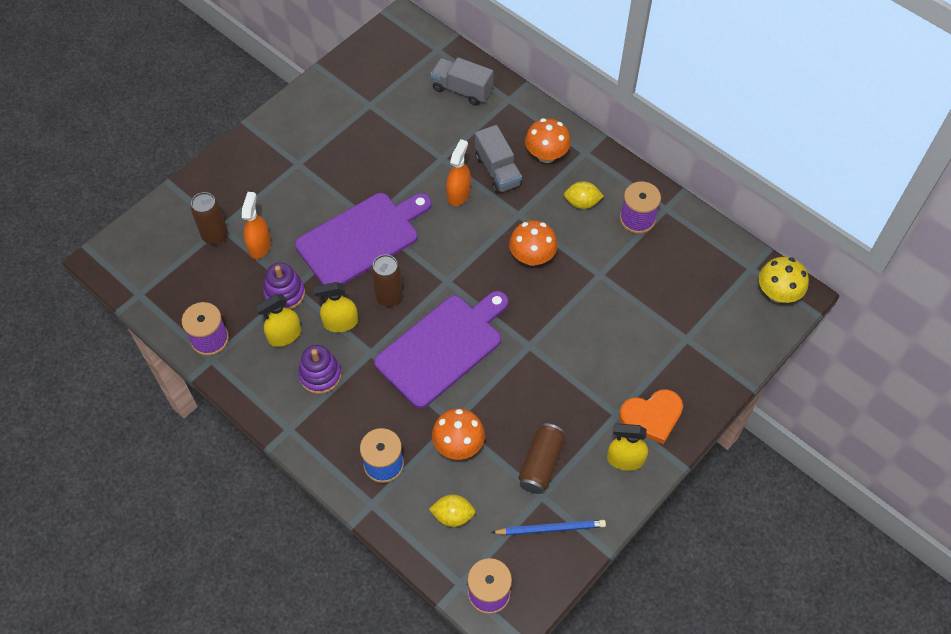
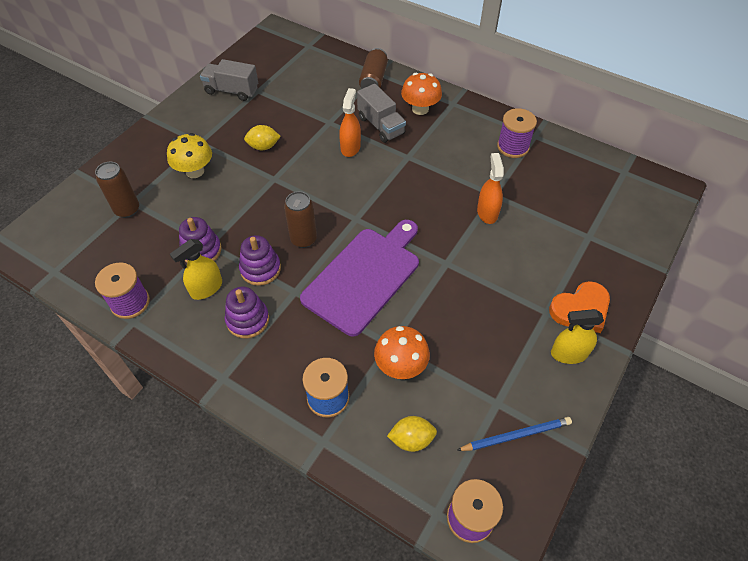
camera: 10 degrees left, 5 degrees down
(259, 246) = (171, 213): orange spray bottle -> orange spray bottle (487, 212)
(340, 323) = (260, 269): yellow spray bottle -> purple stacking toy
(361, 238) = (268, 194): purple cutting board -> none
(462, 90) = (336, 71): grey truck -> grey truck (232, 90)
(532, 257) = (429, 188): orange mushroom -> none
(541, 464) = (488, 371): brown can -> brown can (373, 80)
(582, 203) = (461, 141): yellow lemon -> yellow lemon (263, 147)
(777, 293) = (654, 188): yellow mushroom -> yellow mushroom (195, 171)

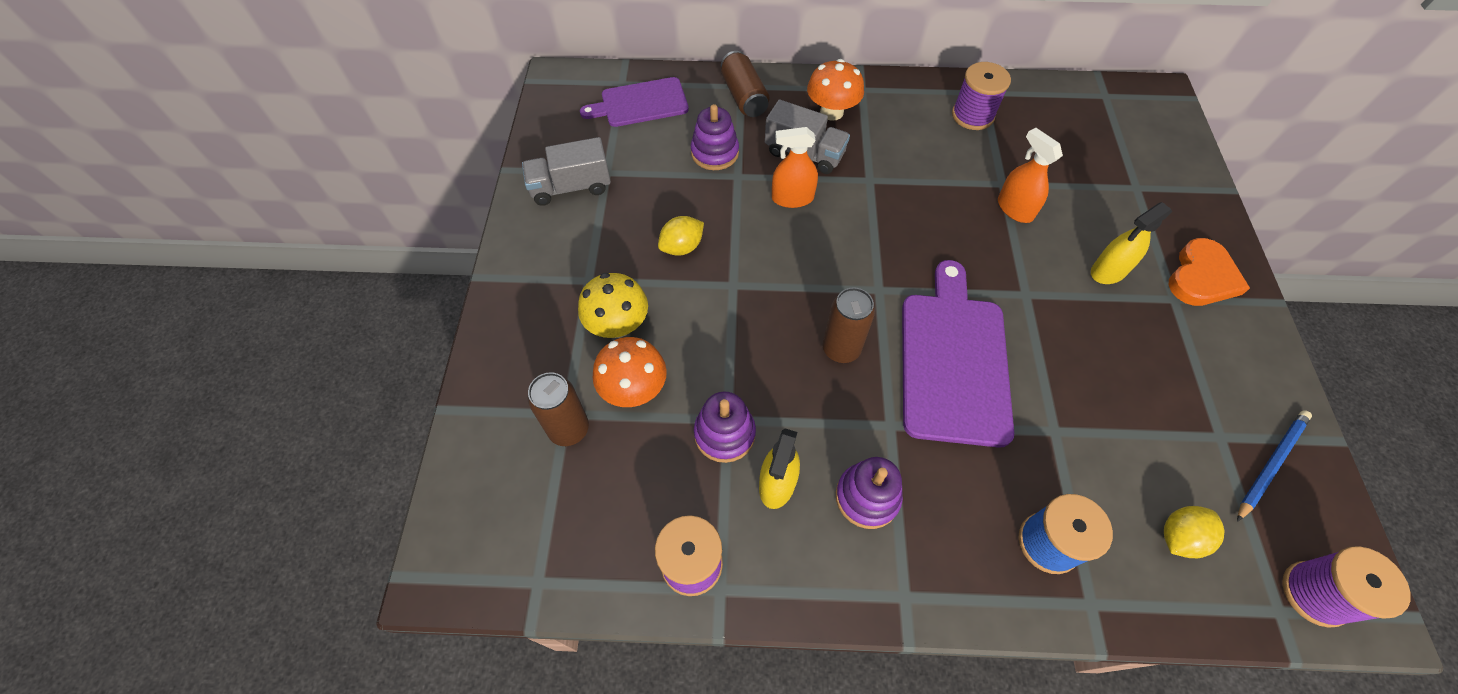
camera: 30 degrees left, 5 degrees up
(260, 269) = (823, 418): purple stacking toy -> purple stacking toy (715, 153)
(309, 61) = (640, 103): none -> purple cutting board
(350, 147) = (792, 198): orange spray bottle -> orange spray bottle turned 75 degrees counterclockwise
(400, 366) = (1089, 452): orange mushroom -> orange mushroom (634, 389)
(569, 353) = (1235, 336): yellow spray bottle -> yellow spray bottle (1108, 271)

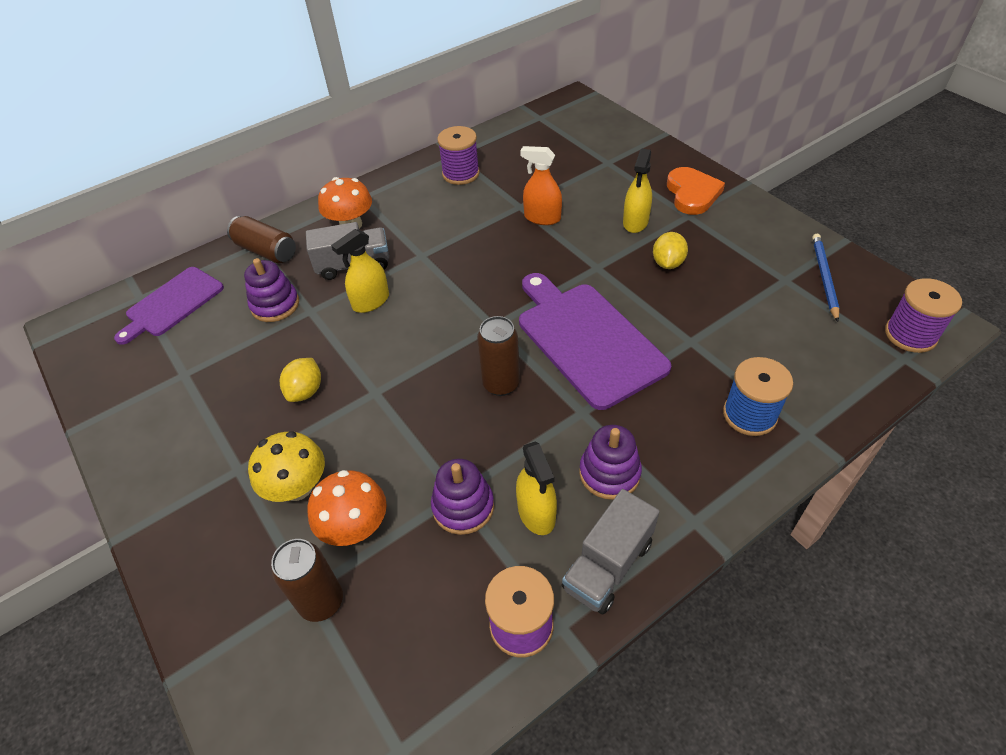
camera: 35 degrees left, 10 degrees down
(571, 187) = (156, 406): grey truck -> grey truck (608, 565)
(792, 198) = (371, 301): orange spray bottle -> yellow spray bottle
(1179, 537) = (817, 355): yellow lemon -> yellow lemon (667, 263)

